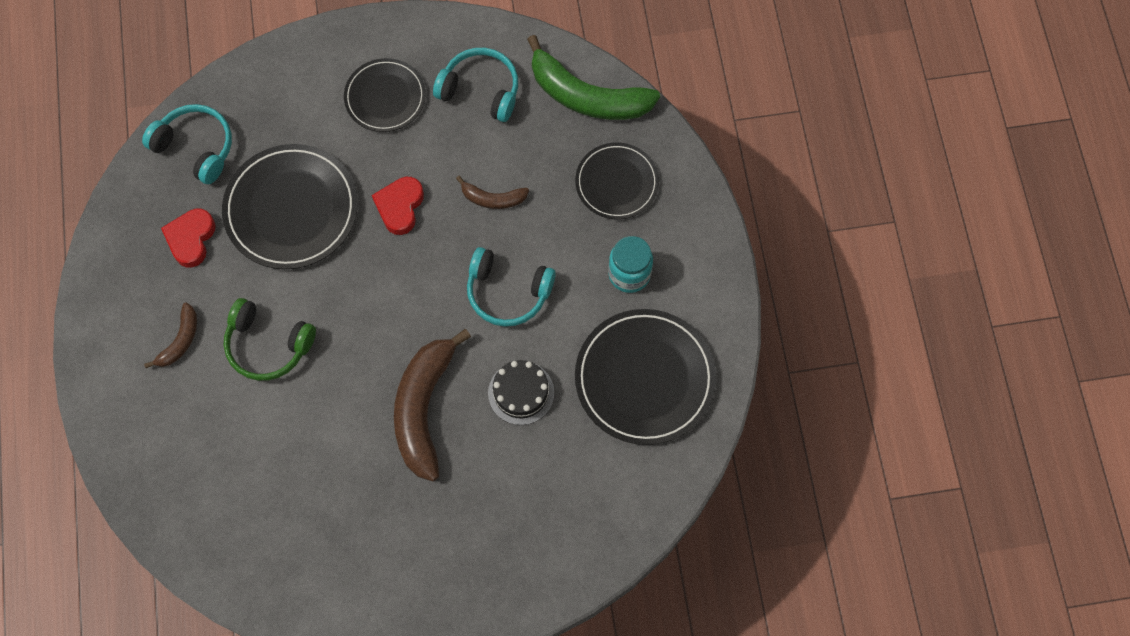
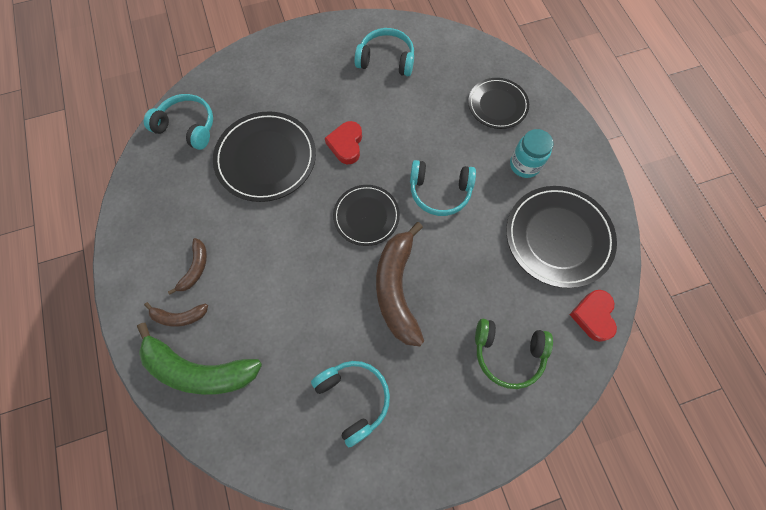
camera: 10 degrees left, 0 degrees up
(191, 239) = (193, 191): red heart -> red heart (593, 316)
(268, 345) = (265, 260): green headphones -> green headphones (508, 353)
(343, 529) = (353, 398): none -> turquoise headphones
(385, 97) = (320, 74): black plate -> black plate (366, 216)
(493, 198) = (412, 129): brown banana -> brown banana (179, 316)
(521, 393) = (468, 264): black cake -> none
(587, 96) = (461, 53): green banana -> green banana (199, 369)

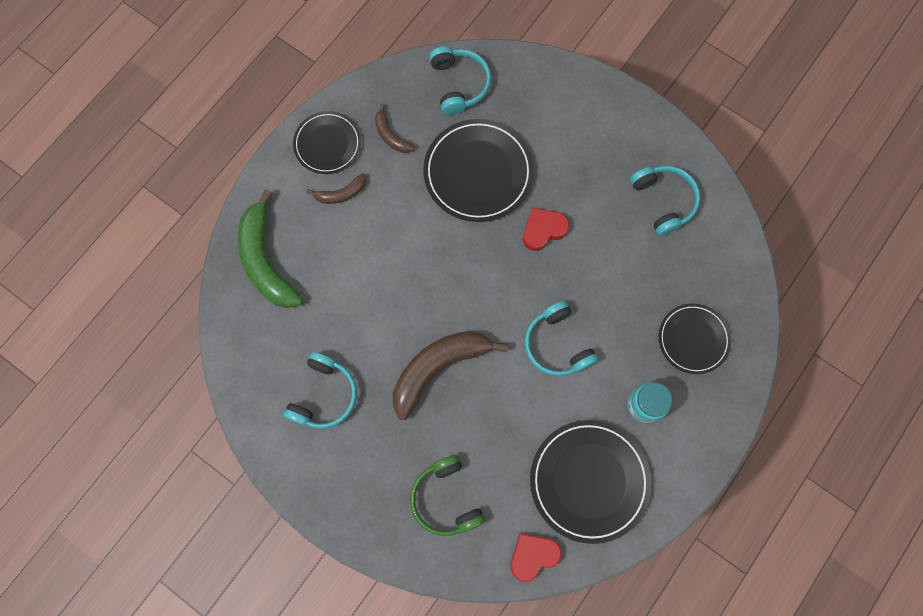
camera: 55 degrees right, 5 degrees up
(179, 316) = (295, 213): brown banana -> brown banana (391, 136)
(366, 216) = (486, 297): black plate -> black plate (327, 144)

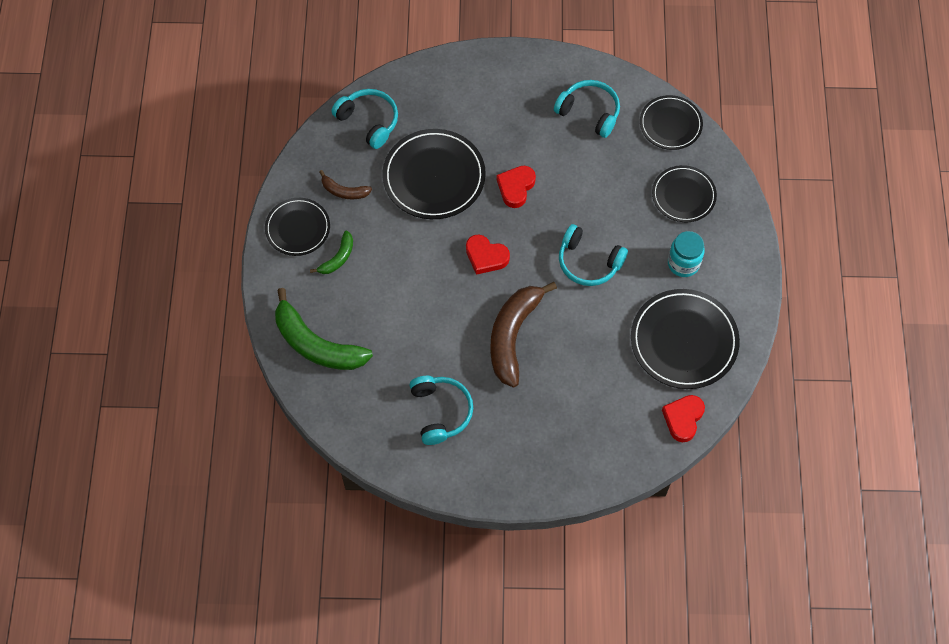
camera: 35 degrees left, 10 degrees down
(341, 193) = (338, 258): brown banana -> green banana
(446, 499) = (590, 422): green headphones -> none
(469, 278) = (486, 257): none -> red heart
(732, 262) = (670, 124): none -> black plate

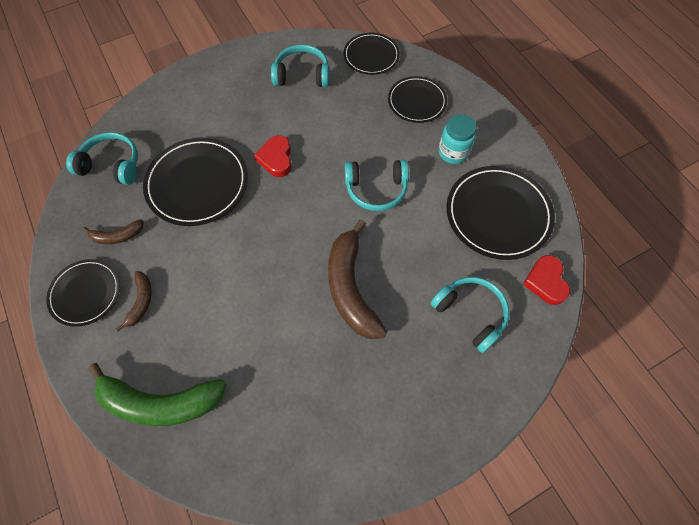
camera: 30 degrees left, 0 degrees up
(338, 258) = (141, 301): green banana -> brown banana
(440, 412) = (326, 402): turquoise headphones -> turquoise headphones (470, 314)
(486, 257) = (284, 229): red heart -> none

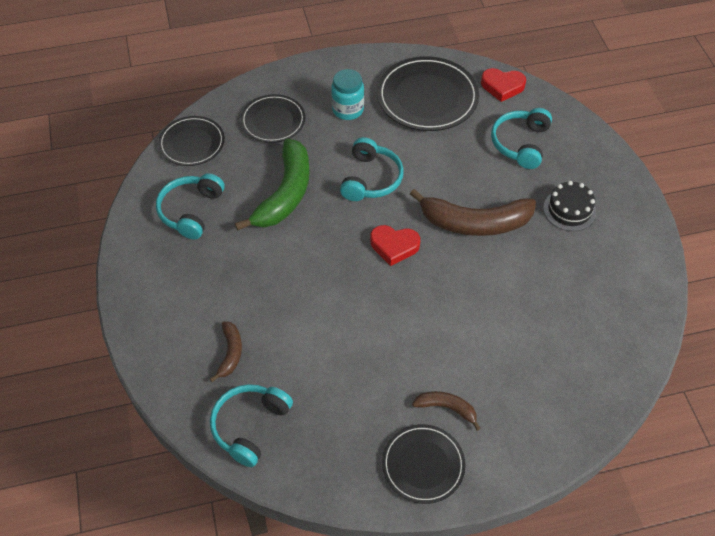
camera: 75 degrees left, 10 degrees down
(117, 236) = (356, 426): brown banana -> brown banana (230, 353)
(160, 402) = (561, 399): green banana -> green banana (285, 193)
(197, 184) = (310, 336): black plate -> none
(276, 159) = (302, 256): red heart -> red heart (394, 246)
(395, 378) = (569, 210): none -> black cake
(470, 314) = (520, 143): turquoise headphones -> turquoise headphones turned 45 degrees counterclockwise

